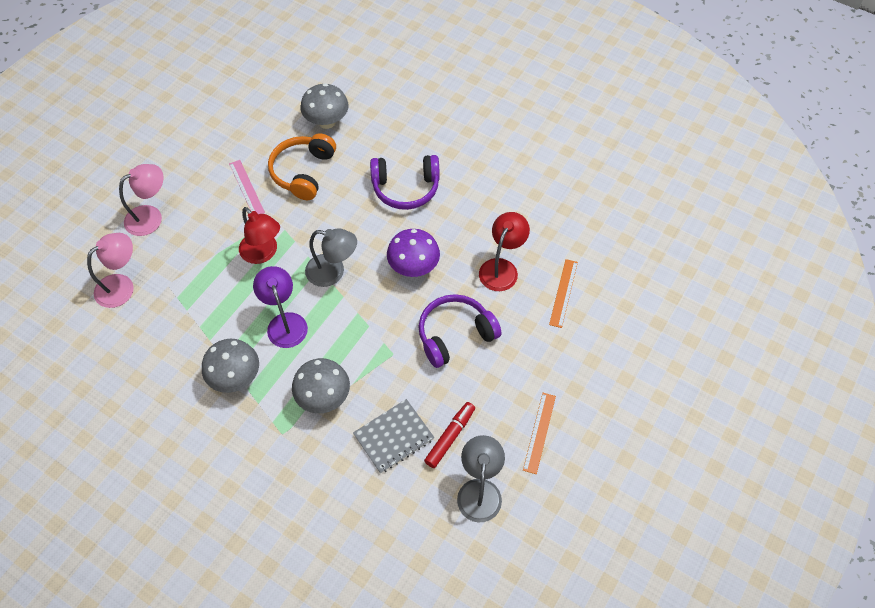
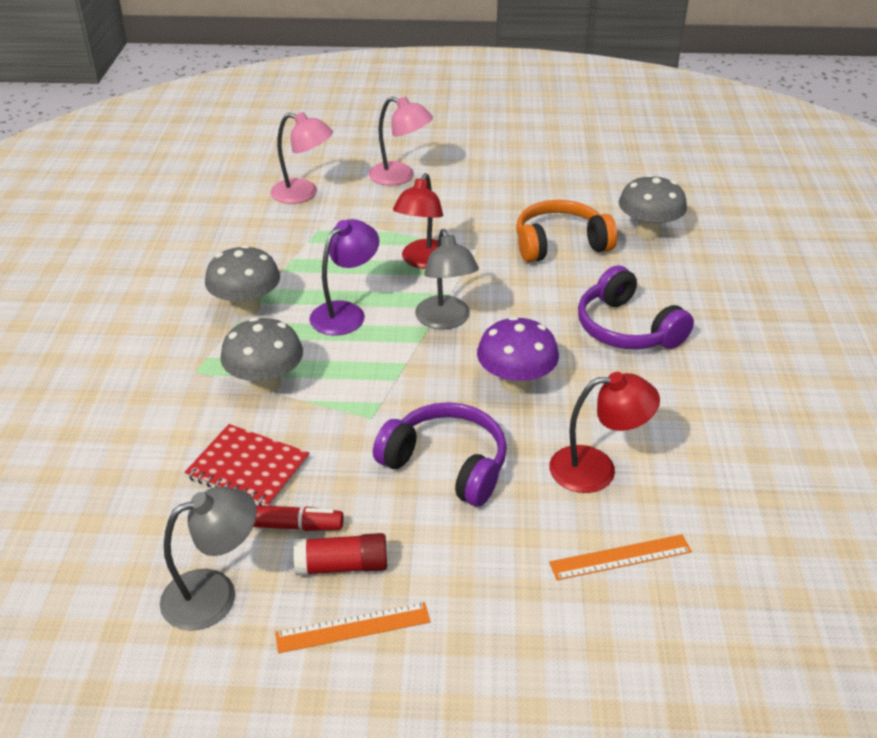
camera: 60 degrees right, 20 degrees down
(247, 188) = (497, 217): pink ruler -> none
(394, 437) = (248, 468): grey notebook -> red notebook
(496, 419) = (342, 565): none -> red glue stick

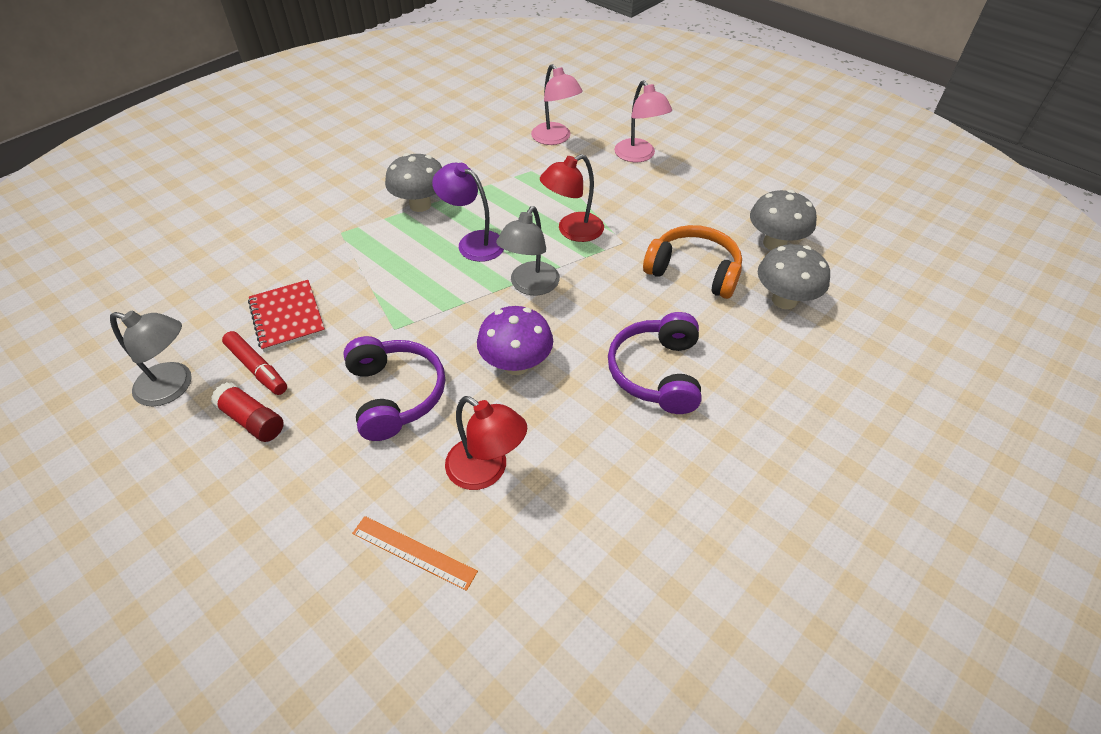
camera: 40 degrees right, 10 degrees up
(266, 384) = (366, 265): grey mushroom -> grey mushroom (774, 243)
(346, 313) = (473, 242): purple lamp -> purple lamp turned 135 degrees counterclockwise
(353, 628) = (206, 467): orange ruler -> none

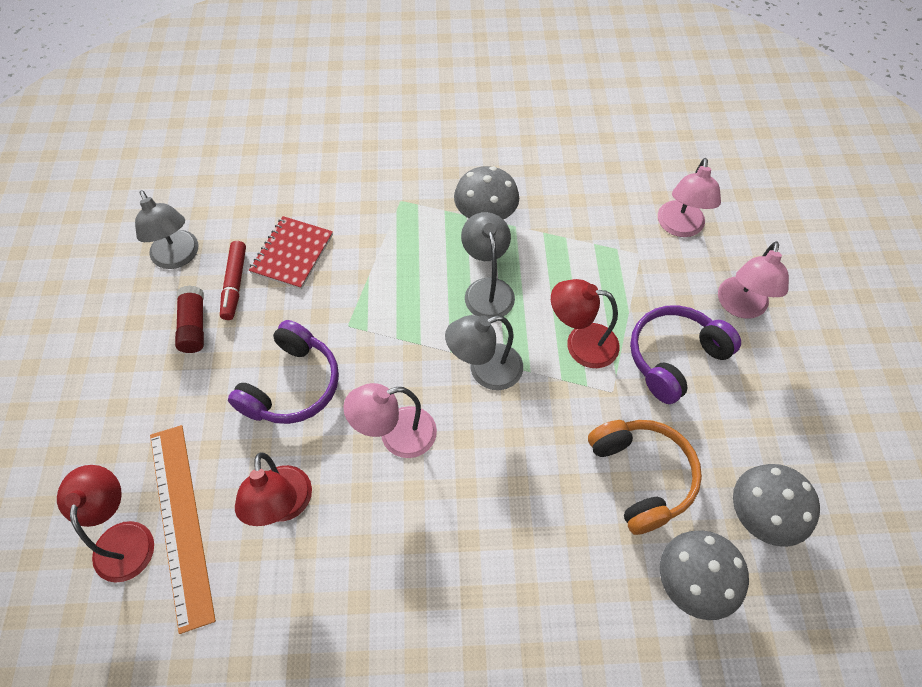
camera: 45 degrees right, 10 degrees up
(373, 607) = (124, 537): none -> red lamp
(414, 552) = (181, 522): orange ruler -> orange ruler, size x1.76
(473, 242) = (487, 289): purple lamp -> grey lamp
(516, 364) = (396, 436): purple mushroom -> pink lamp
(656, 373) = (491, 544): purple headphones -> purple headphones (674, 357)

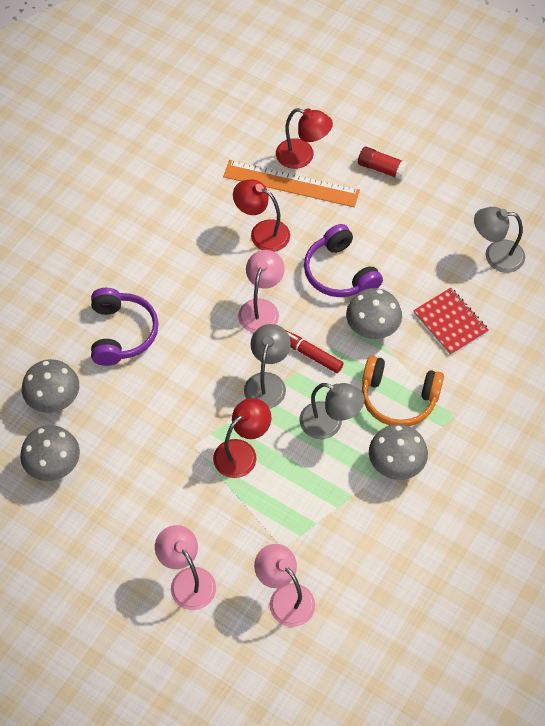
camera: 125 degrees right, 0 degrees up
(194, 326) = (427, 241): red glue stick -> red glue stick (382, 169)
(235, 284) = (447, 277): red marker -> red marker (309, 354)
(347, 314) = (372, 328): none -> grey mushroom
(642, 476) = (129, 420): orange headphones -> orange headphones (398, 398)
(674, 357) = (186, 502): purple headphones -> purple headphones (122, 333)

